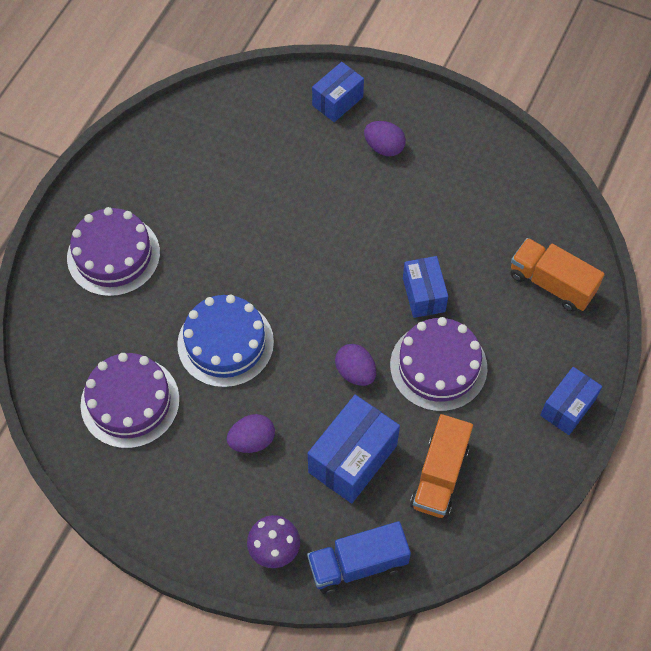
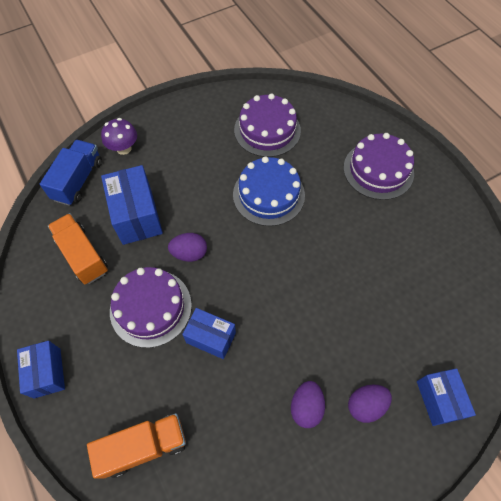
camera: 125 degrees right, 0 degrees up
(252, 440) = (194, 173): purple egg -> purple egg (306, 407)

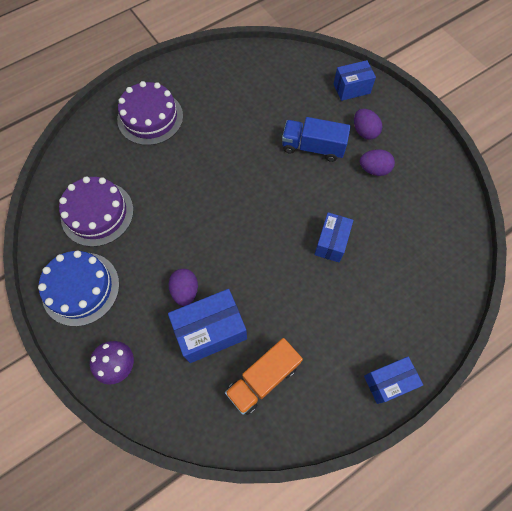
camera: 95 degrees left, 5 degrees up
(78, 180) = (165, 410): blue truck -> blue truck (313, 147)
(144, 446) = (429, 282): orange truck -> none
(151, 307) = (311, 298): purple cake -> none
(189, 253) = (251, 271): purple egg -> purple egg (185, 291)
(268, 194) = (180, 207): blue cake -> blue cake (80, 288)

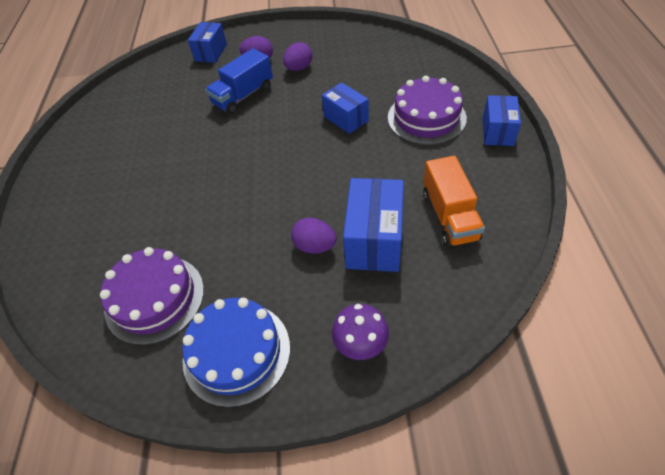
camera: 55 degrees left, 15 degrees down
(150, 117) = (86, 204): purple cake -> purple cake (426, 118)

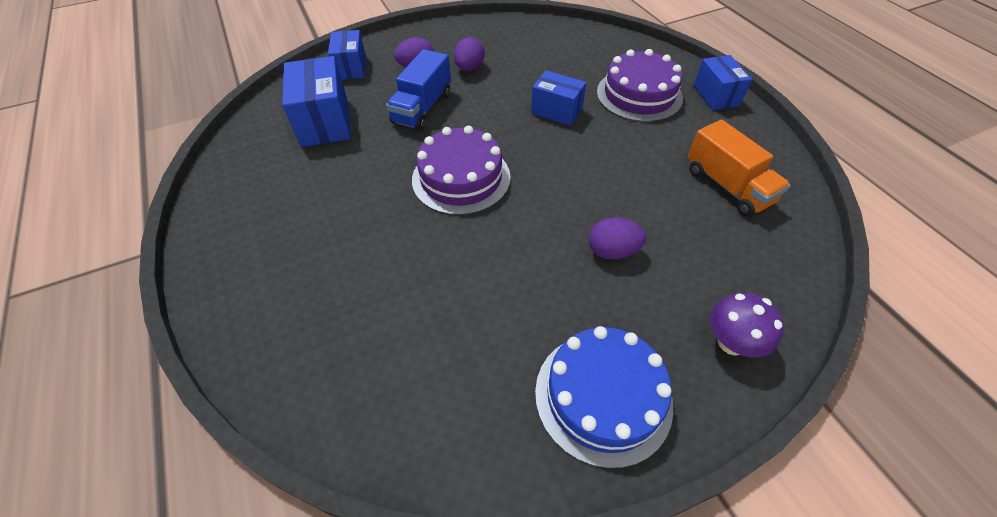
camera: 25 degrees left, 0 degrees up
(154, 298) = (460, 365): purple cake -> purple cake (461, 178)
(374, 240) = (671, 228): blue box -> blue box (325, 121)

